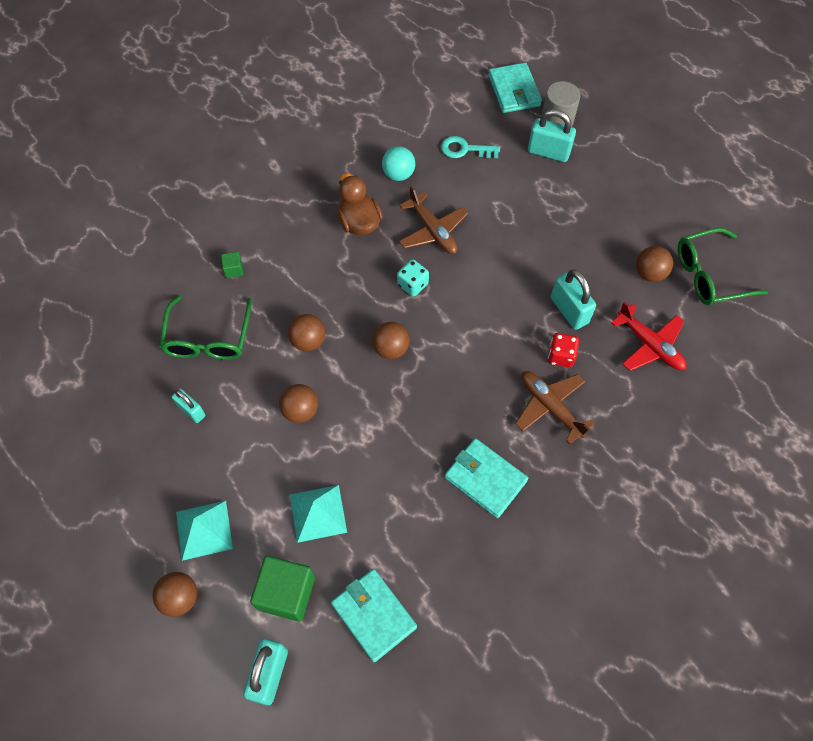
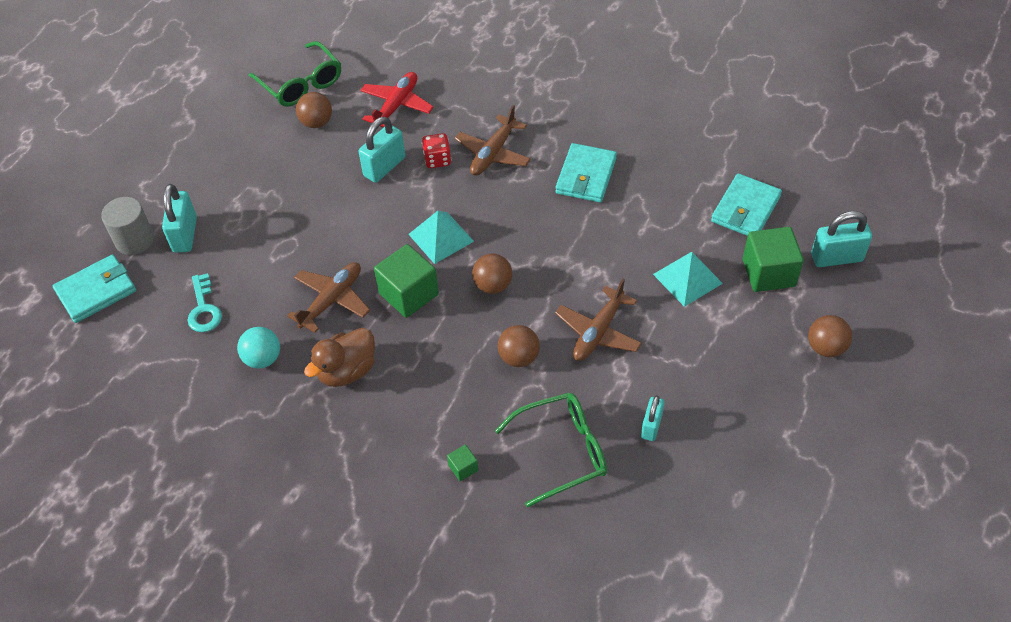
camera: 110 degrees left, 10 degrees down
(204, 530) = (757, 358): turquoise pyramid -> turquoise pyramid (441, 237)
(300, 411) = (598, 332): brown ball -> brown plane
(412, 284) = (409, 294): turquoise dice -> green cube

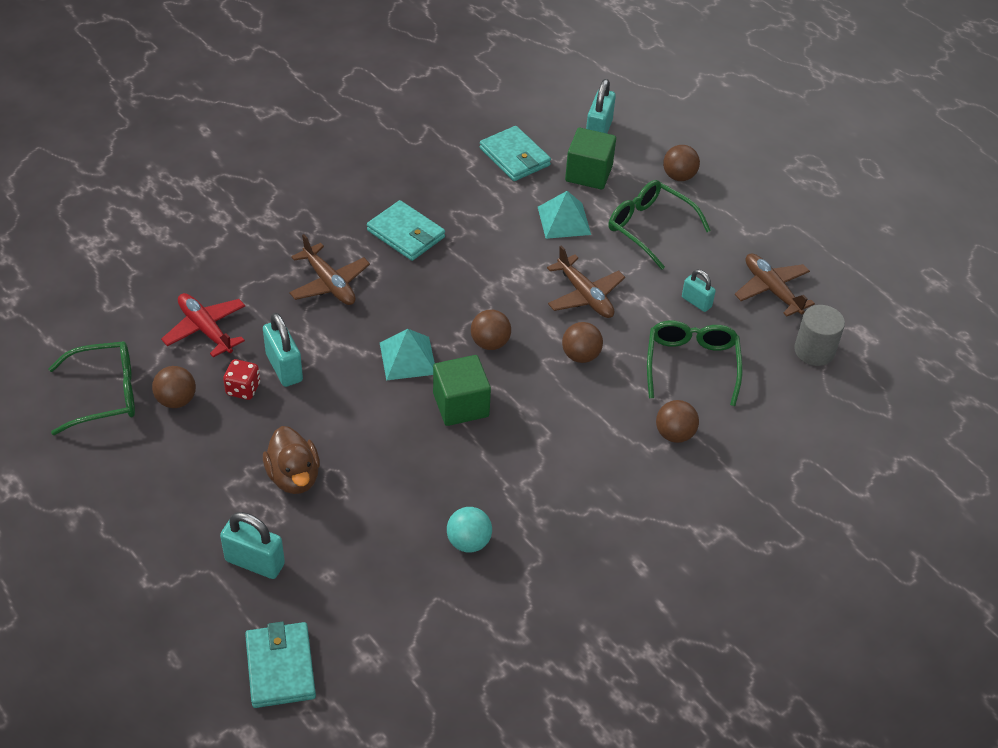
camera: 70 degrees left, 5 degrees down
(134, 240) = (228, 612): grey cylinder -> grey cylinder (814, 351)
(204, 309) = (372, 573): turquoise key -> none
(332, 300) = (430, 465): brown plane -> brown plane (771, 290)
(347, 371) = (523, 481): brown duck -> brown duck (294, 477)
(437, 160) = (306, 325): red dice -> red dice (243, 389)
(463, 468) = (674, 434): green cube -> brown ball
(729, 350) = (649, 228): none -> green glasses

